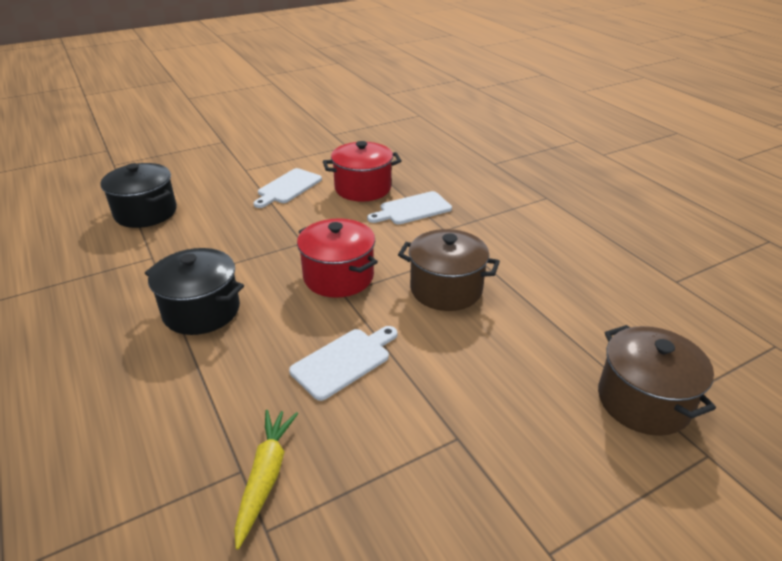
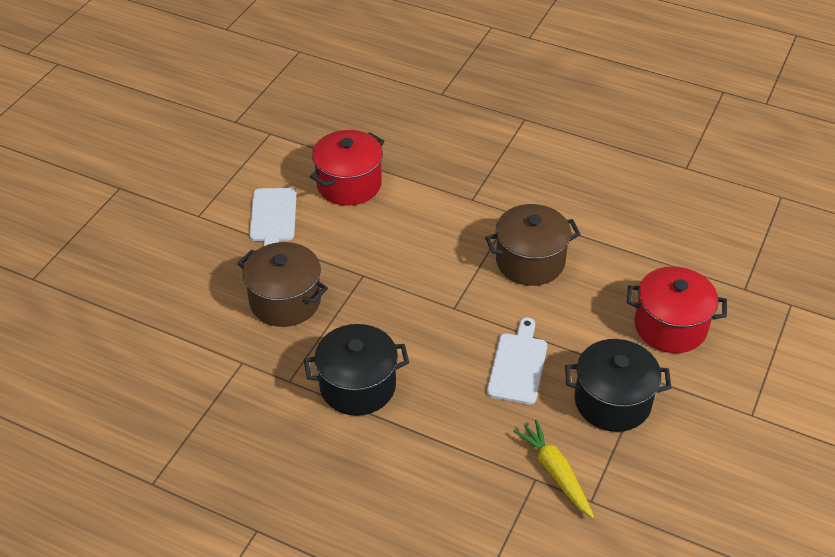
camera: 35 degrees left, 10 degrees up
(146, 213) = (164, 319): black pot -> black pot (612, 401)
(338, 277) = (434, 294): red pot -> red pot (670, 326)
(412, 209) = (421, 188): white cutting board -> none
(643, 401) = (732, 285): brown pot -> brown pot (285, 301)

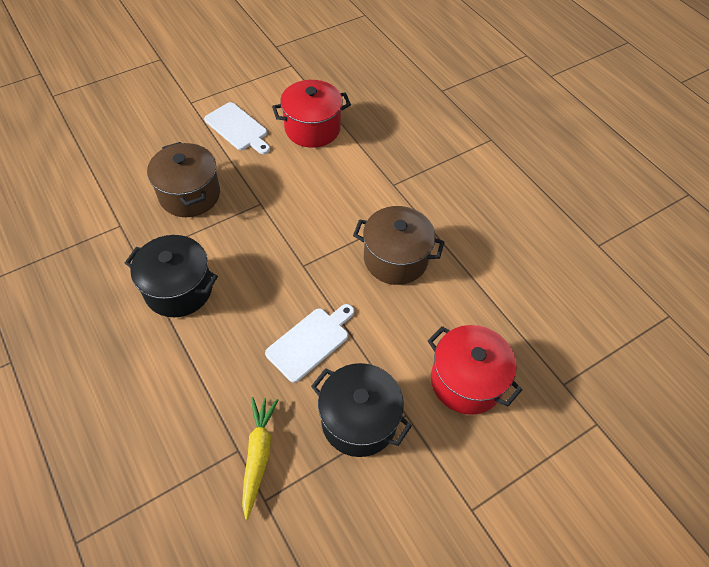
camera: 30 degrees right, 10 degrees up
(273, 218) = (238, 128): white cutting board -> white cutting board turned 75 degrees counterclockwise

